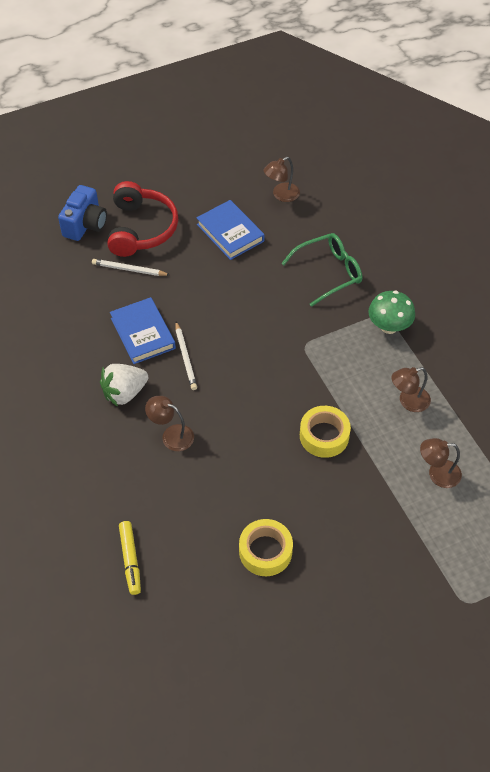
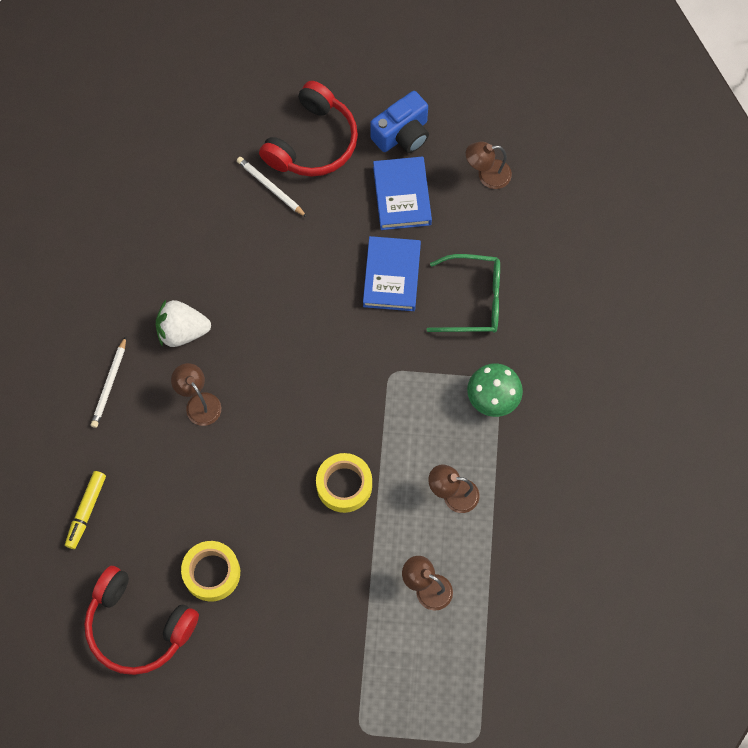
camera: 30 degrees right, 15 degrees up
(85, 224) = (258, 107): blue camera -> blue camera (402, 134)
(143, 333) = (239, 272): blue book -> blue book (391, 276)
(185, 357) = (264, 323): white pencil -> white pencil (109, 384)
(232, 624) = (138, 626): none -> red headphones

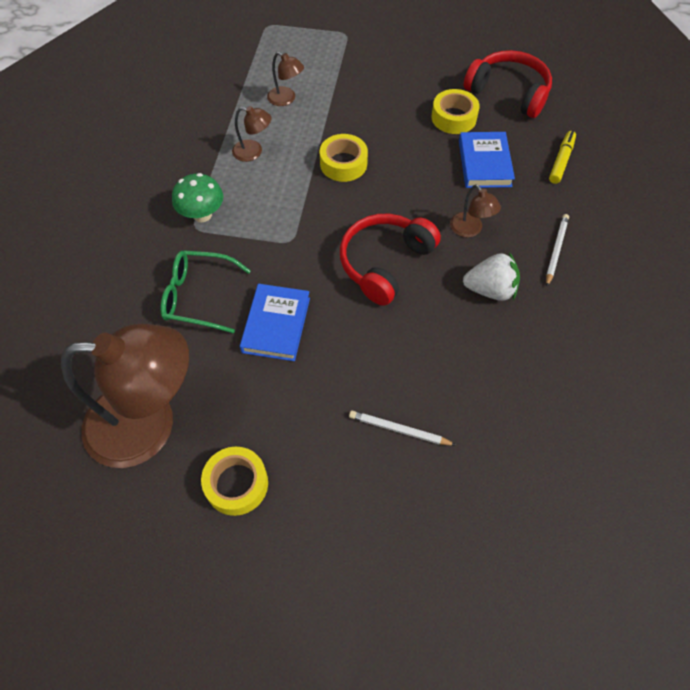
camera: 175 degrees left, 10 degrees down
(270, 187) = (399, 430): white pencil -> white pencil turned 150 degrees clockwise
(312, 142) = (347, 483): red headphones -> red headphones (385, 263)
(402, 134) = (236, 484): blue camera -> yellow tape
(402, 196) = (251, 408): blue book -> blue book (484, 163)
(487, 175) = (149, 424): brown lamp -> brown lamp, size x2.35

